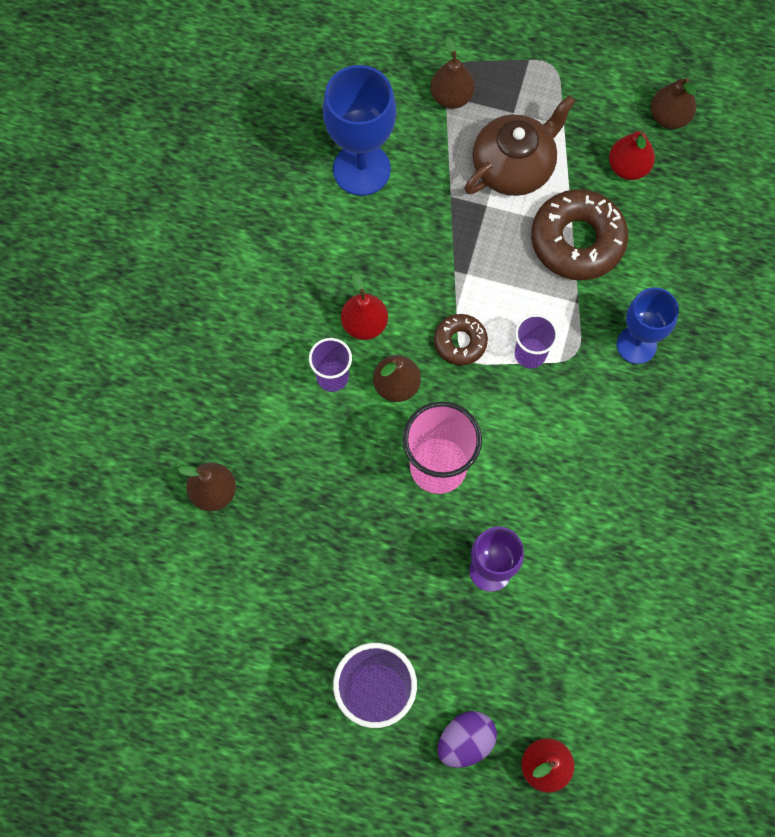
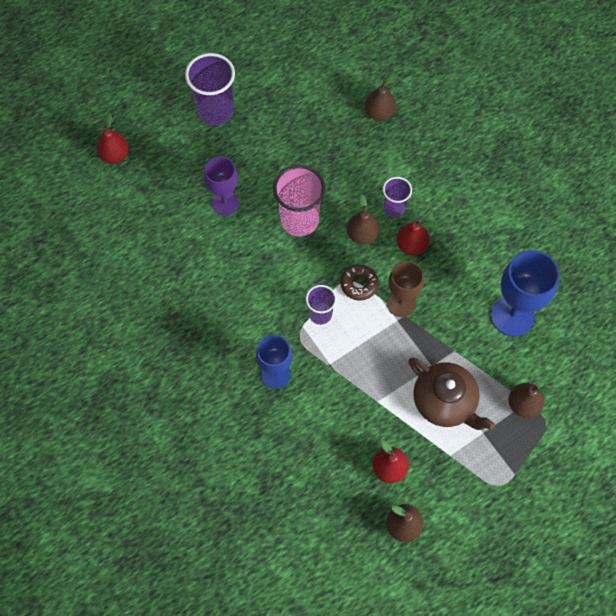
camera: 130 degrees right, 5 degrees down
(444, 284) = (401, 303): none -> brown goblet
(465, 741) = (159, 131): purple egg -> none
(514, 166) = (445, 402): brown teapot -> brown teapot turned 45 degrees counterclockwise
(577, 240) = (366, 397): brown donut -> none

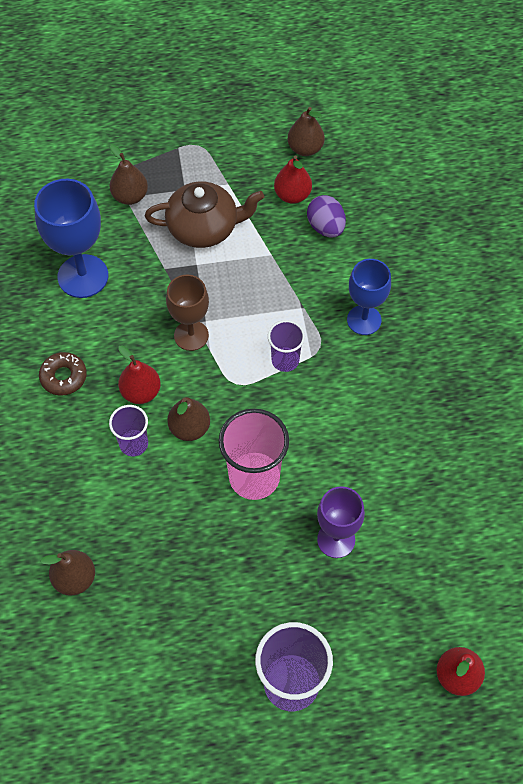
camera: 155 degrees left, 5 degrees down
(345, 448) = (326, 227): none -> purple egg
(359, 284) = (225, 374): brown donut -> brown donut (63, 377)
(445, 402) = (204, 228): brown teapot -> brown teapot turned 105 degrees clockwise

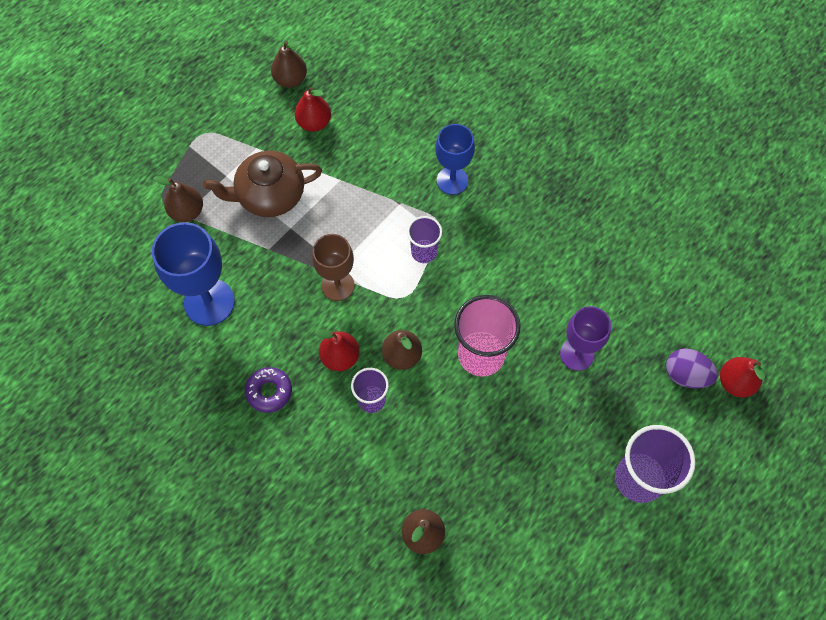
camera: 40 degrees left, 5 degrees up
(63, 377) = (269, 391): brown donut -> purple donut
(204, 228) = (270, 195): brown teapot -> brown teapot turned 150 degrees counterclockwise
(326, 227) = (361, 130): purple egg -> purple egg (686, 375)

